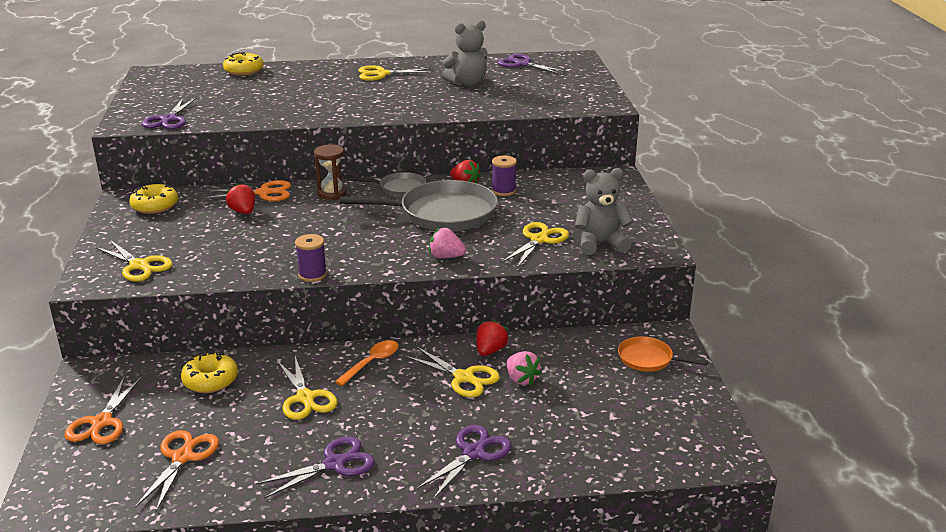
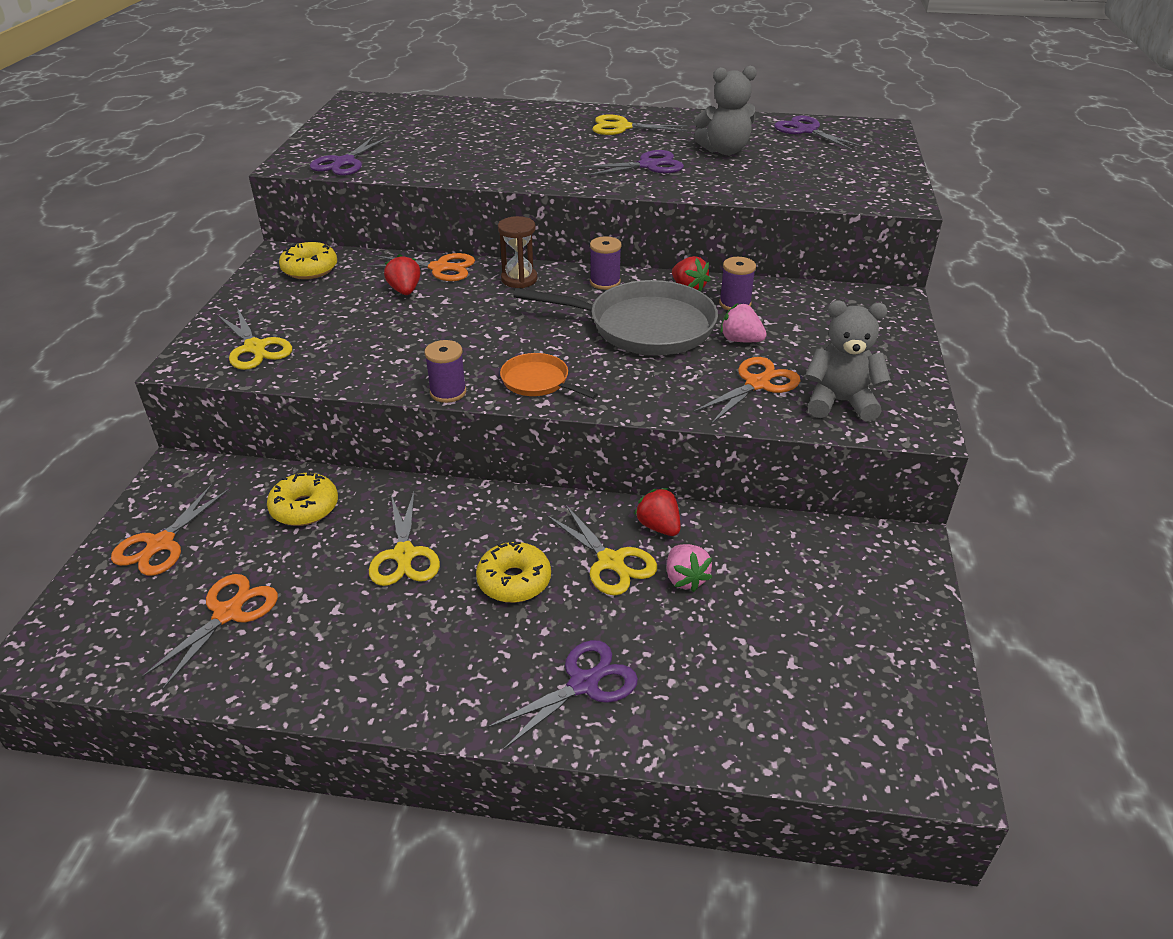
camera: 15 degrees right, 10 degrees up
(244, 71) = (461, 107): yellow donut -> yellow donut (514, 581)
(334, 464) = (401, 663): purple scissors -> purple scissors (648, 165)
(372, 363) = (503, 517): orange spoon -> none
(400, 188) = (605, 282): grey pan -> purple spool
(446, 257) = (625, 391): pink strawberry -> pink strawberry (740, 340)
(490, 351) = (658, 526): red strawberry -> red strawberry turned 75 degrees counterclockwise
(539, 240) = (757, 384): yellow scissors -> orange scissors
(648, 359) = (869, 579): orange pan -> orange pan (538, 381)

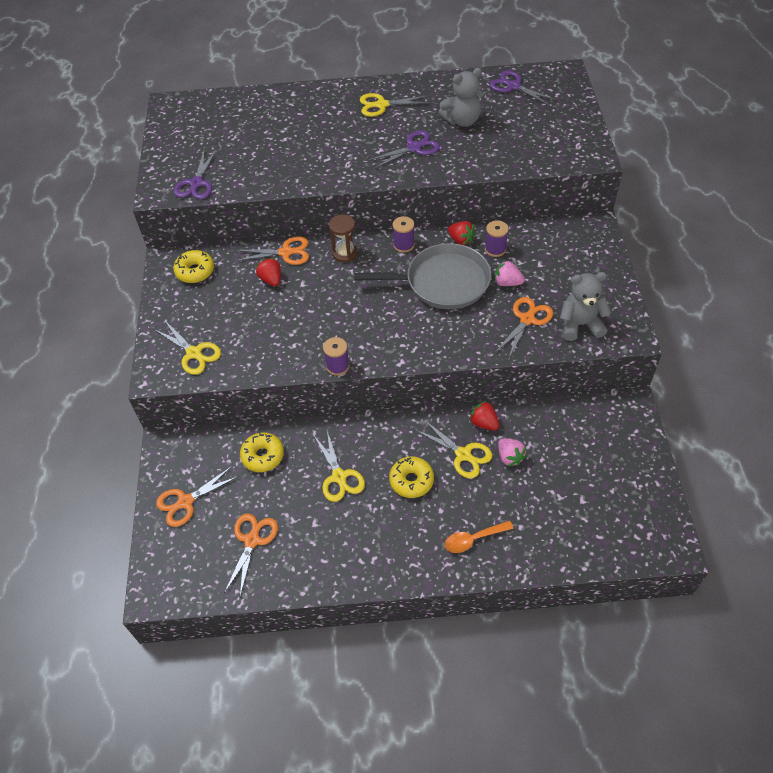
camera: 10 degrees left, 15 degrees up
(161, 544) = (185, 502): orange scissors -> orange scissors turned 45 degrees clockwise
(538, 381) = (391, 345): orange pan -> none
(583, 684) = (473, 539): purple scissors -> orange spoon

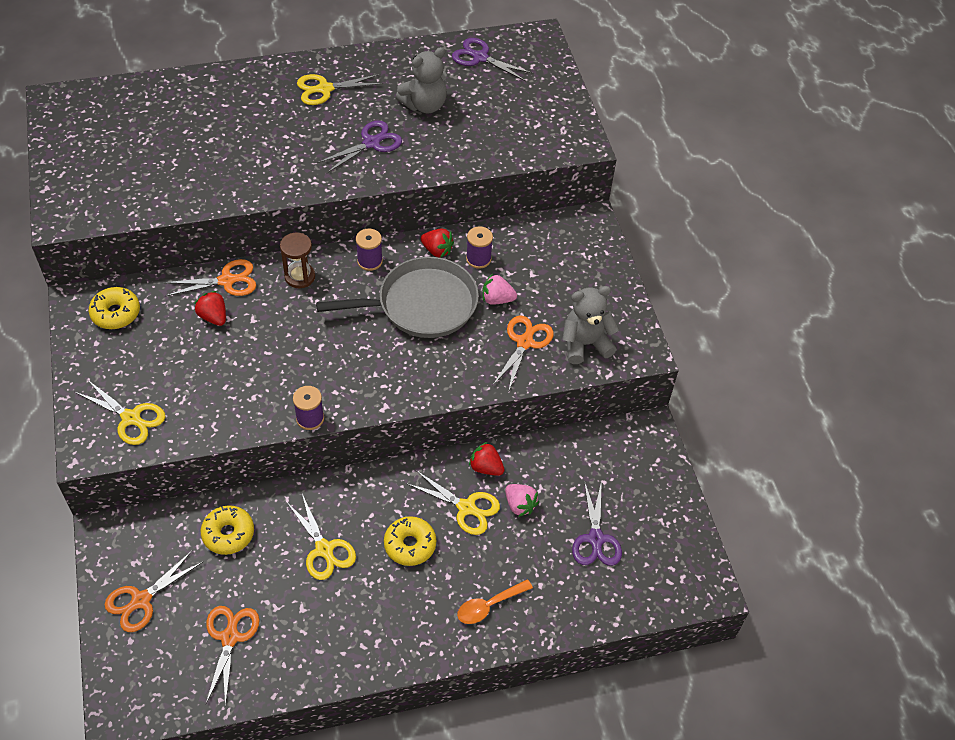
camera: 15 degrees left, 0 degrees up
(196, 183) = (108, 205): purple scissors -> purple scissors (596, 539)

